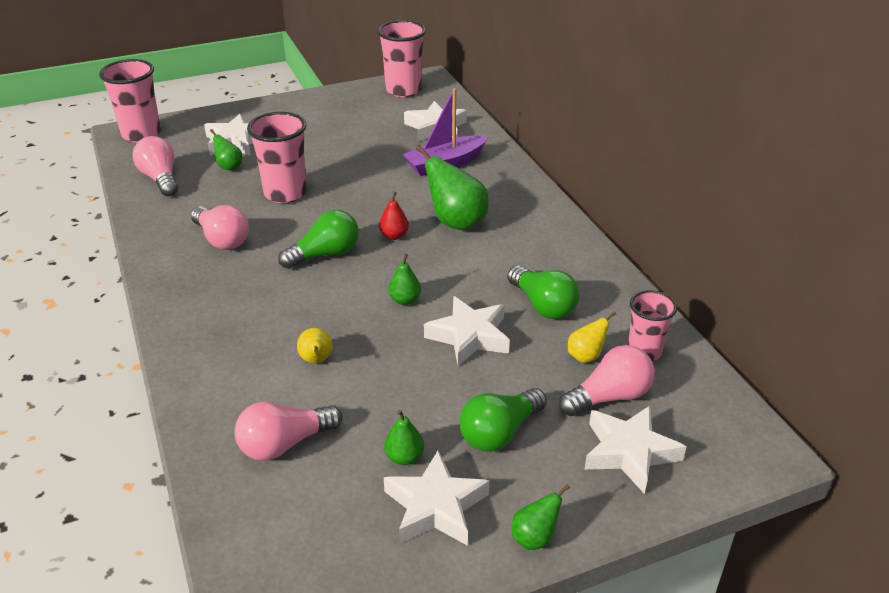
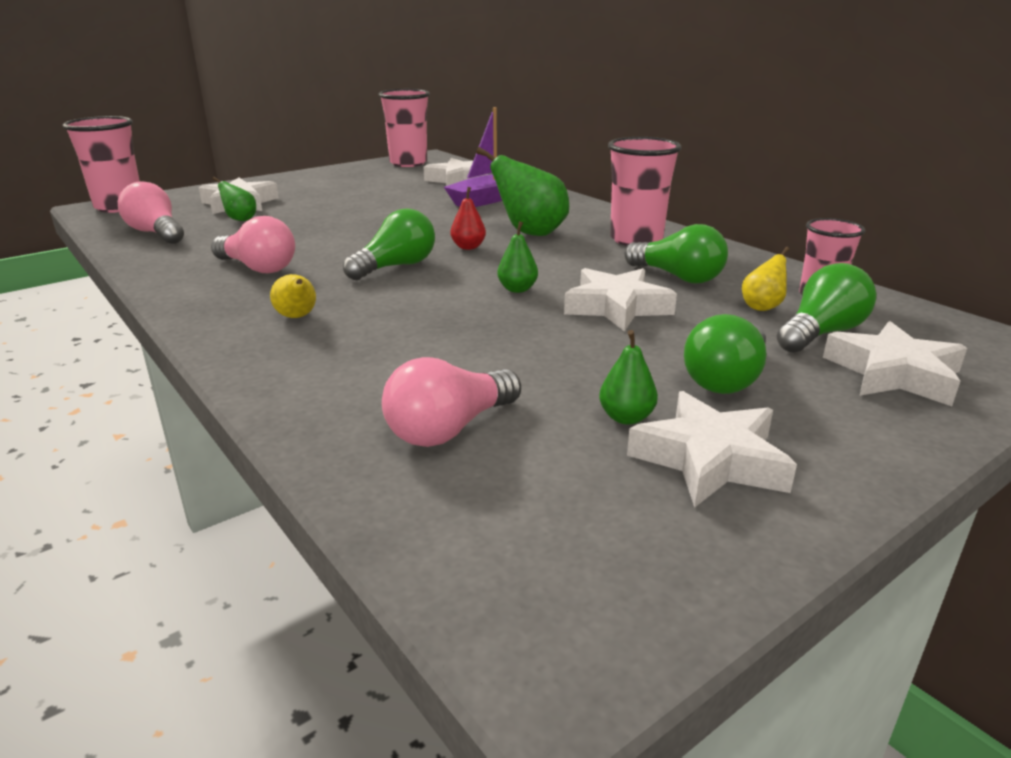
camera: 15 degrees left, 10 degrees down
(285, 193) = (319, 230): pink cup -> pink cup (636, 239)
(316, 360) = (442, 347): yellow pear -> yellow pear (297, 317)
(535, 538) = (869, 469): green pear -> none
(609, 397) = (821, 333): pink light bulb -> green light bulb

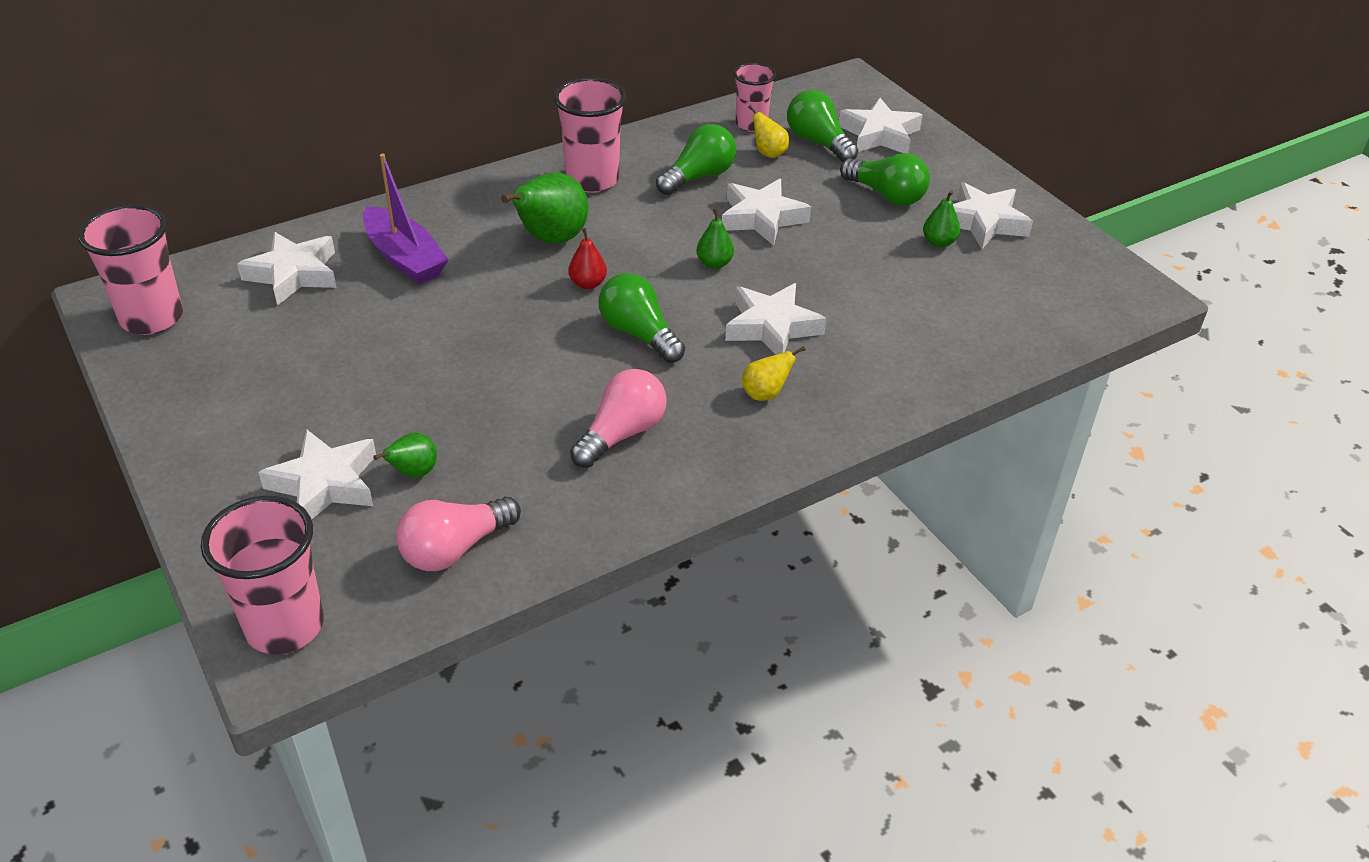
camera: 85 degrees left, 15 degrees up
(409, 317) = (772, 327): none -> white star
(449, 429) = (957, 313): pink light bulb -> none

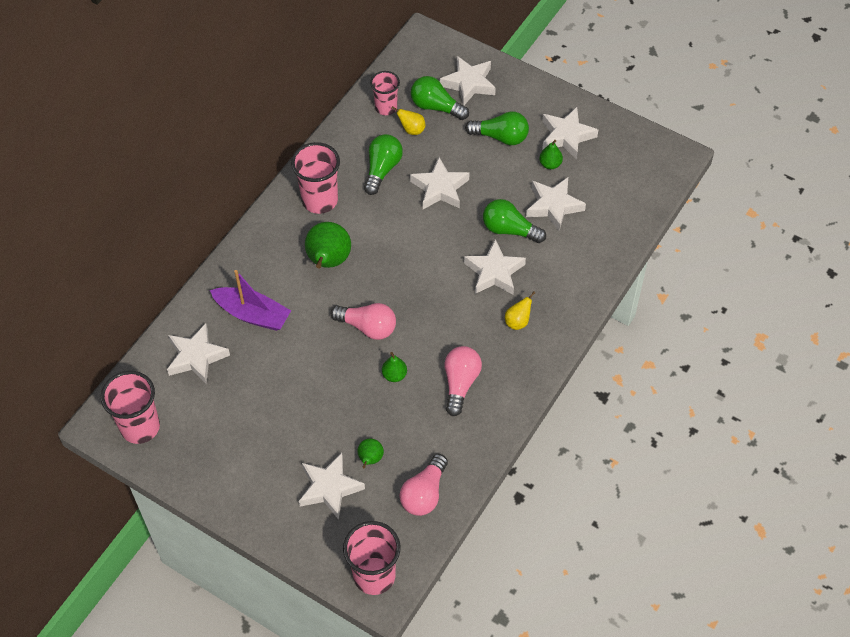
camera: 25 degrees left, 15 degrees up
(543, 323) = (367, 327): none -> pink light bulb
(588, 284) = (373, 286): red pear -> none
(639, 334) = (425, 310): green light bulb -> green light bulb (509, 230)
(714, 263) = (434, 238): green pear -> green pear (394, 375)
(913, 286) = (553, 206): none -> white star

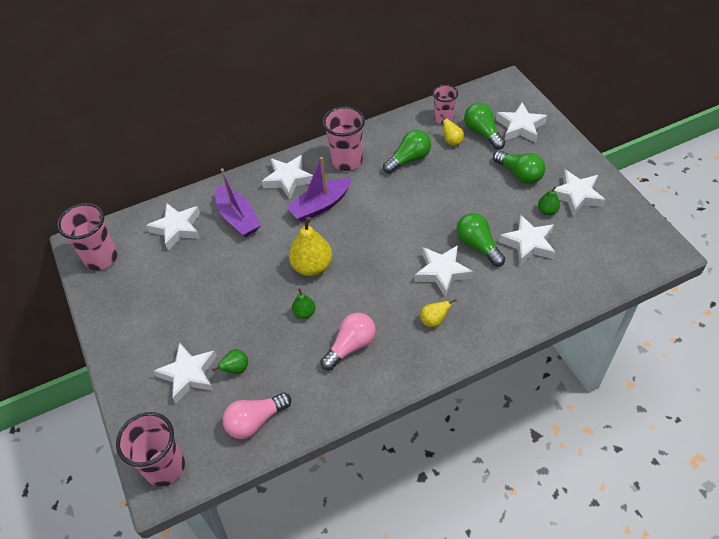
camera: 35 degrees right, 5 degrees down
(328, 261) = (320, 206): green pear -> purple boat
(367, 327) = (312, 266): pink light bulb -> yellow pear
(440, 188) = (443, 191): white star -> white star (288, 179)

